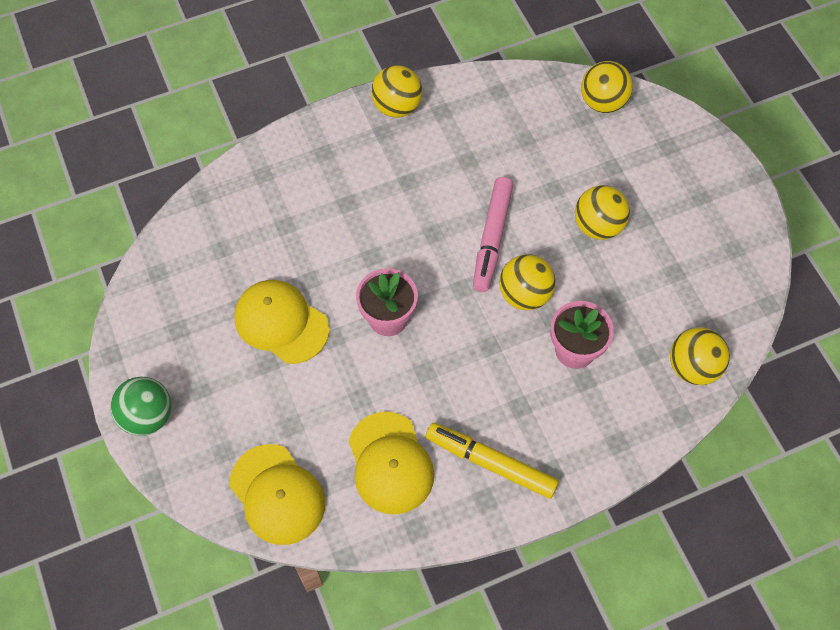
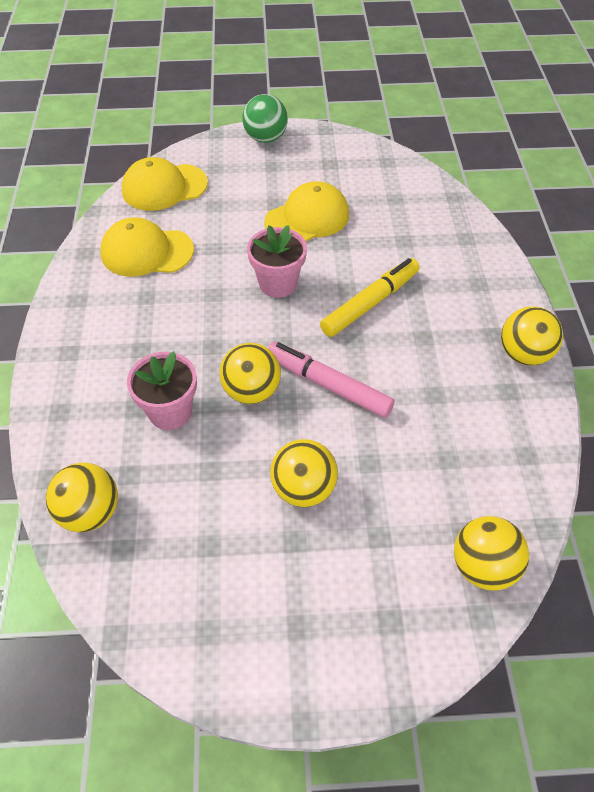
camera: 110 degrees right, 10 degrees down
(491, 463) = (104, 313): yellow marker -> yellow marker (370, 303)

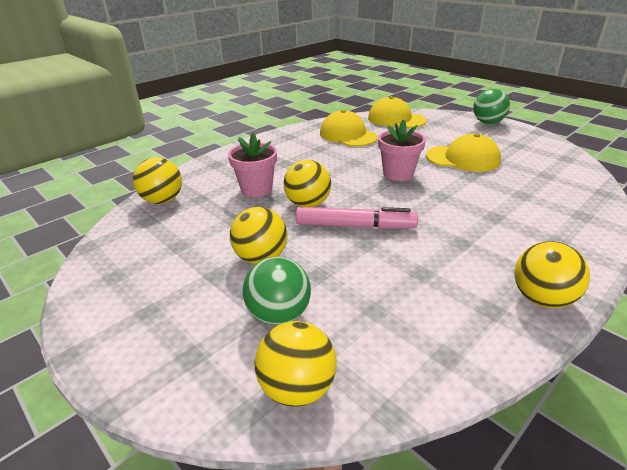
camera: 50 degrees right, 20 degrees down
(328, 385) = (355, 226): pink marker -> pink marker turned 105 degrees clockwise
(370, 303) = (446, 208): yellow marker -> none
(395, 526) = (279, 315): none -> green ball

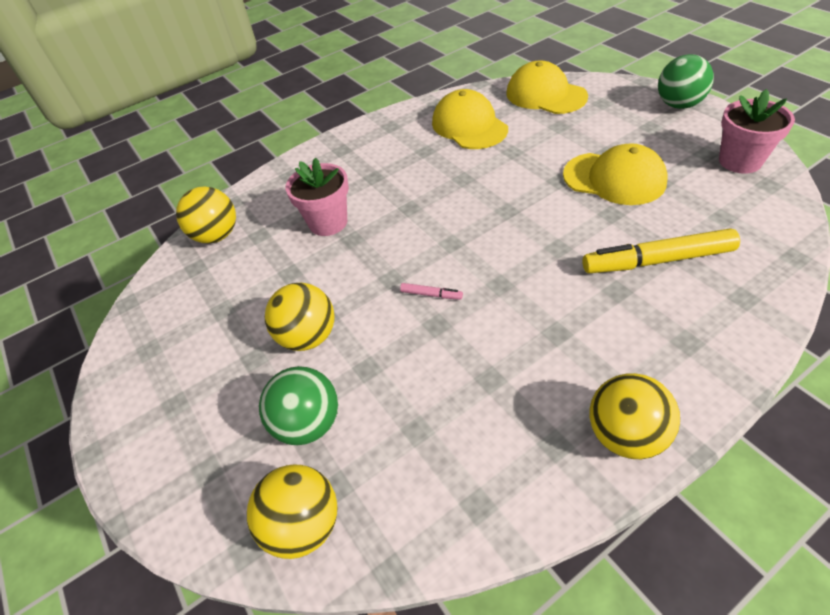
camera: 15 degrees right, 15 degrees up
(308, 204) = (383, 253): yellow ball -> none
(355, 226) = (431, 295): pink marker -> pink marker, size x0.42
(398, 174) = (514, 204): pink flower pot -> pink flower pot (740, 161)
(513, 199) = (657, 260): none -> yellow marker

